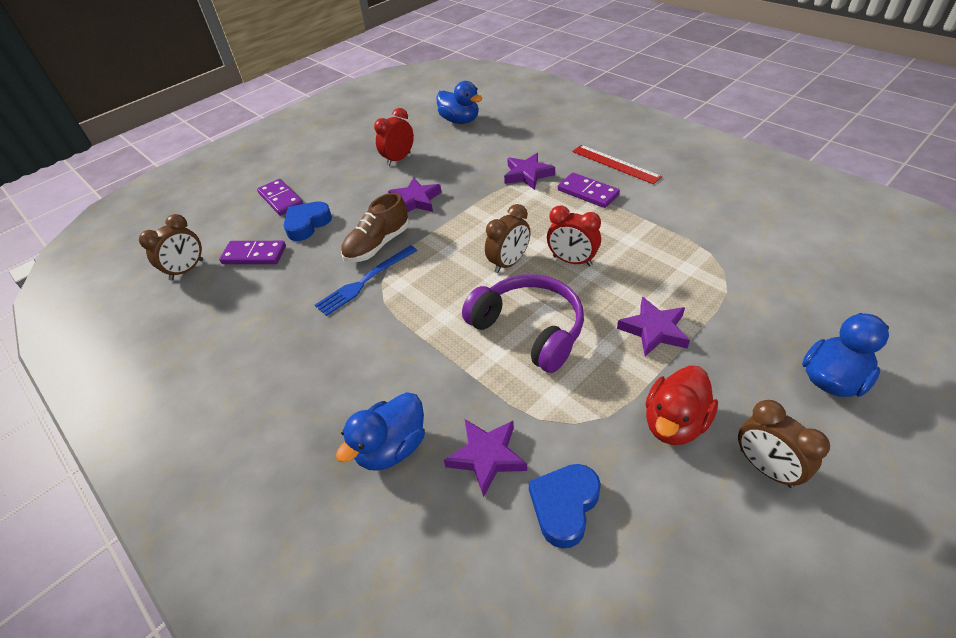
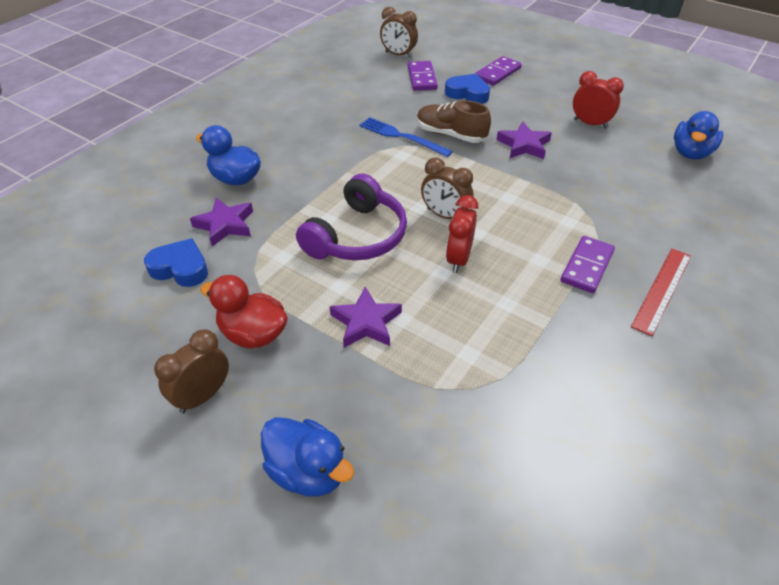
camera: 75 degrees right, 0 degrees up
(527, 174) = (602, 215): purple star -> none

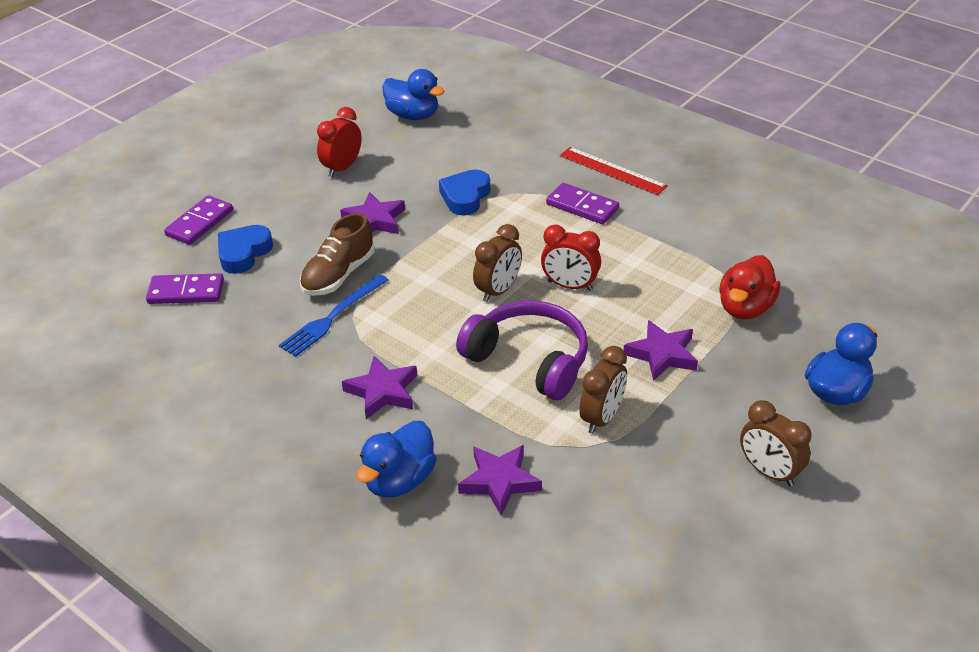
camera: 85 degrees left, 5 degrees down
(180, 268) = (581, 517): blue heart -> blue heart (465, 197)
(253, 334) = (684, 439): red duck -> red duck (745, 308)
(323, 165) = (383, 391): none -> purple star
(398, 55) = (104, 312): brown clock -> brown clock (602, 418)
(497, 73) = (199, 223): purple domino -> purple domino turned 75 degrees clockwise

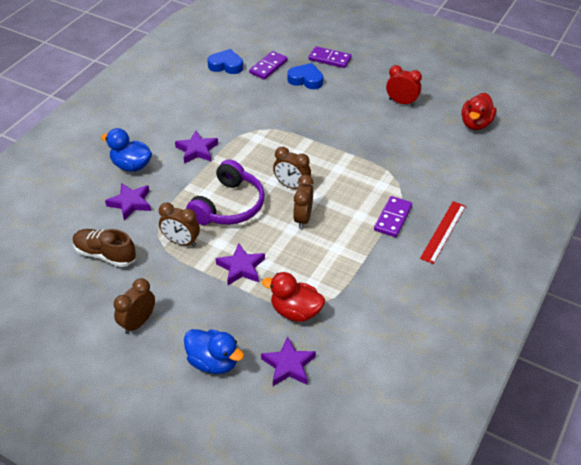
camera: 80 degrees right, 5 degrees up
(186, 292) = (268, 67): purple domino -> purple domino turned 45 degrees clockwise
(332, 317) = (255, 122): blue fork -> none
(338, 275) = (293, 118): brown shoe -> brown shoe (105, 255)
(374, 220) = (350, 124): purple star -> purple star (288, 365)
(413, 115) = (475, 124): blue duck -> red duck
(465, 197) = (387, 160): blue heart -> blue heart (226, 65)
(570, 286) = (303, 218): red clock -> brown clock

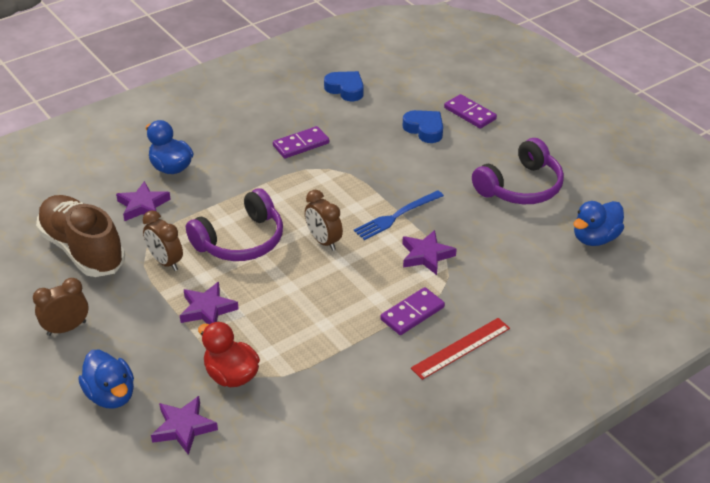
camera: 25 degrees right, 5 degrees down
(105, 255) = (82, 250): brown shoe -> brown shoe, size x1.56
(197, 150) = (249, 171): purple star -> purple star (426, 255)
(268, 67) = (392, 103): purple domino -> purple domino (301, 144)
(303, 218) = (310, 280): brown clock -> none
(331, 150) = (396, 216): none -> blue fork
(401, 102) = (520, 186): red clock -> purple headphones
(475, 124) = (595, 238): red duck -> blue duck

